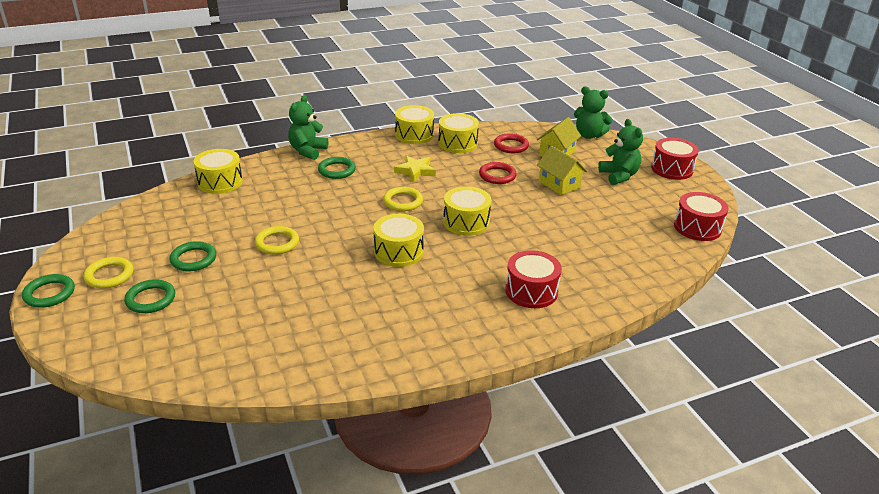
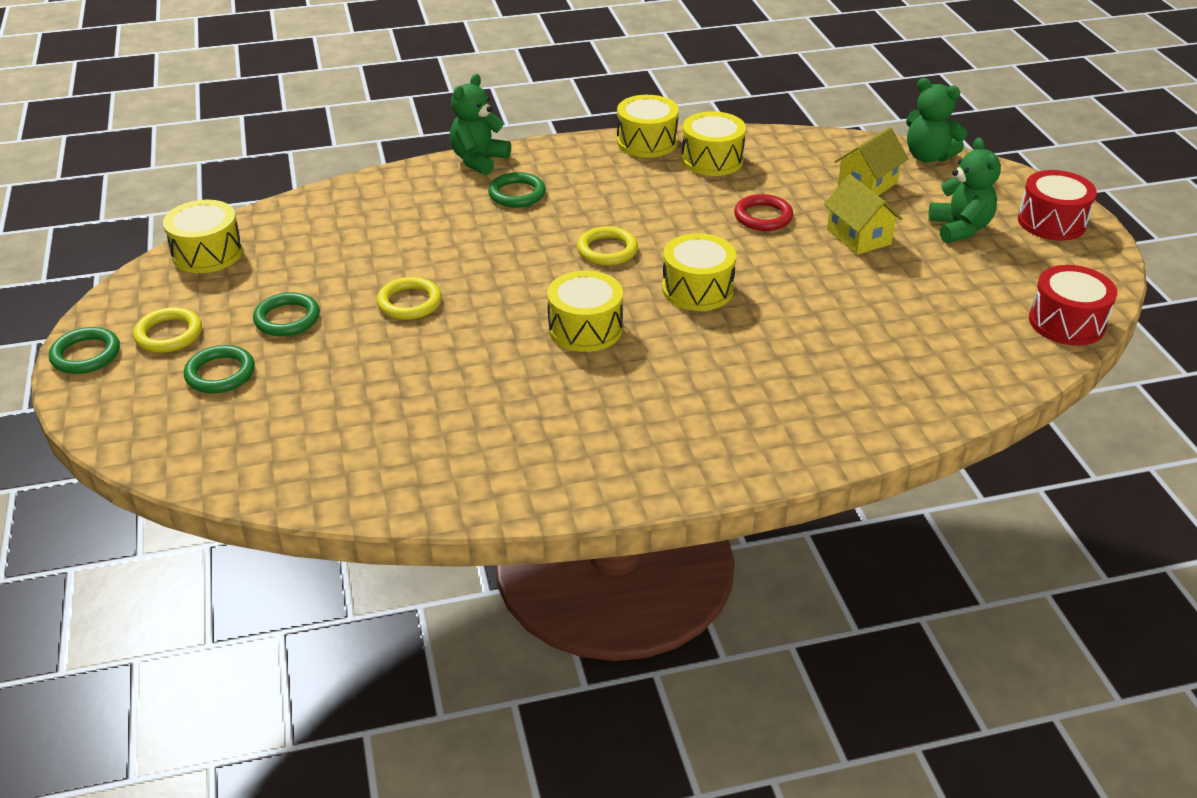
camera: 10 degrees right, 5 degrees up
(220, 182) = (342, 203): yellow drum -> yellow drum (207, 253)
(415, 171) = (636, 202): yellow star -> none
(511, 146) = (796, 168): red ring -> none
(531, 291) = (773, 405): red drum -> none

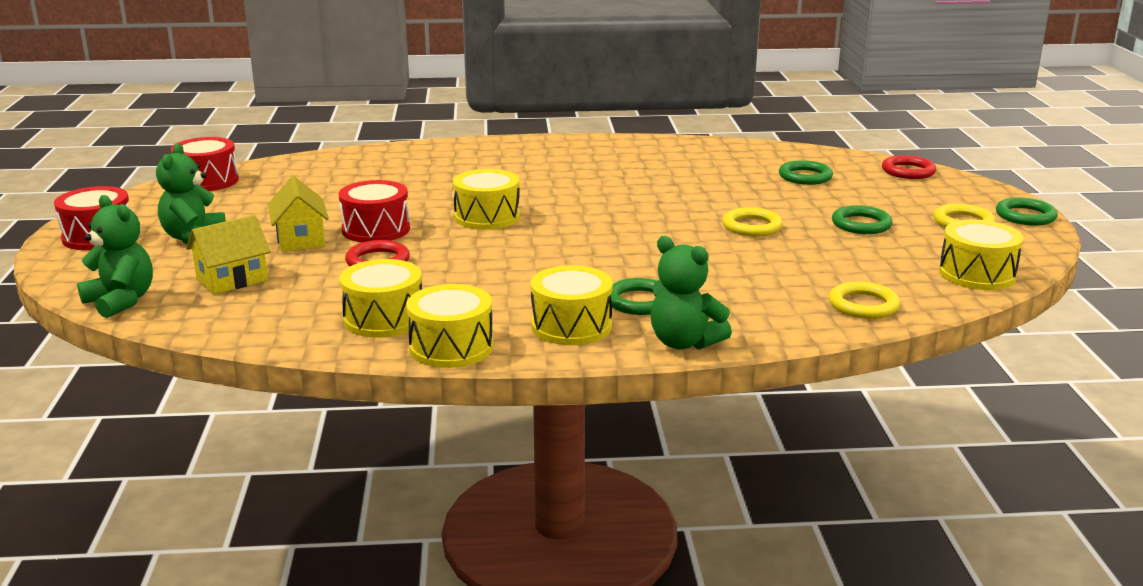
camera: 170 degrees left, 15 degrees down
(171, 448) = (908, 171): none -> red ring
(220, 373) = (899, 200): green ring -> green ring (805, 177)
(479, 160) = (684, 342): green teddy bear -> green teddy bear turned 90 degrees clockwise
(585, 328) = (597, 202): yellow drum -> yellow drum (571, 326)
(607, 250) = (556, 247): yellow ring -> yellow ring (863, 305)
(798, 258) = (376, 229): none -> red drum

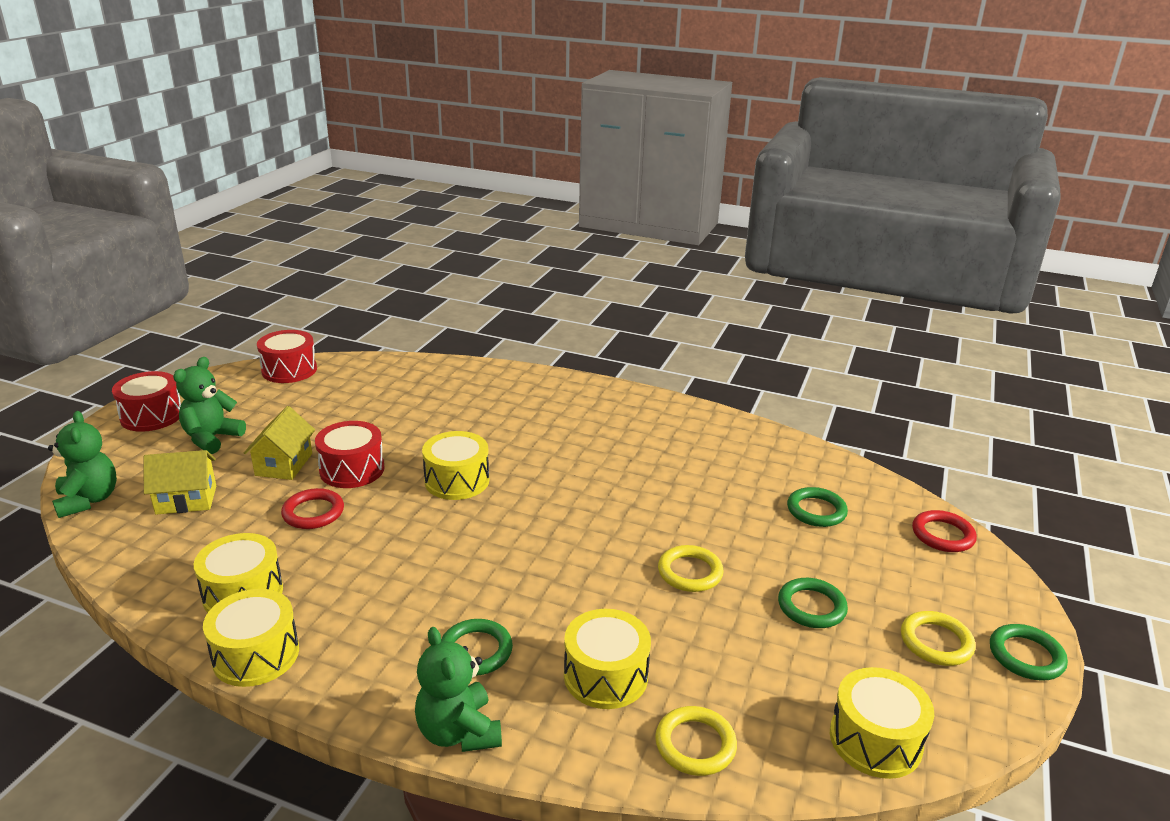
camera: 25 degrees right, 5 degrees up
(571, 326) = (382, 664): yellow drum -> yellow drum (605, 676)

